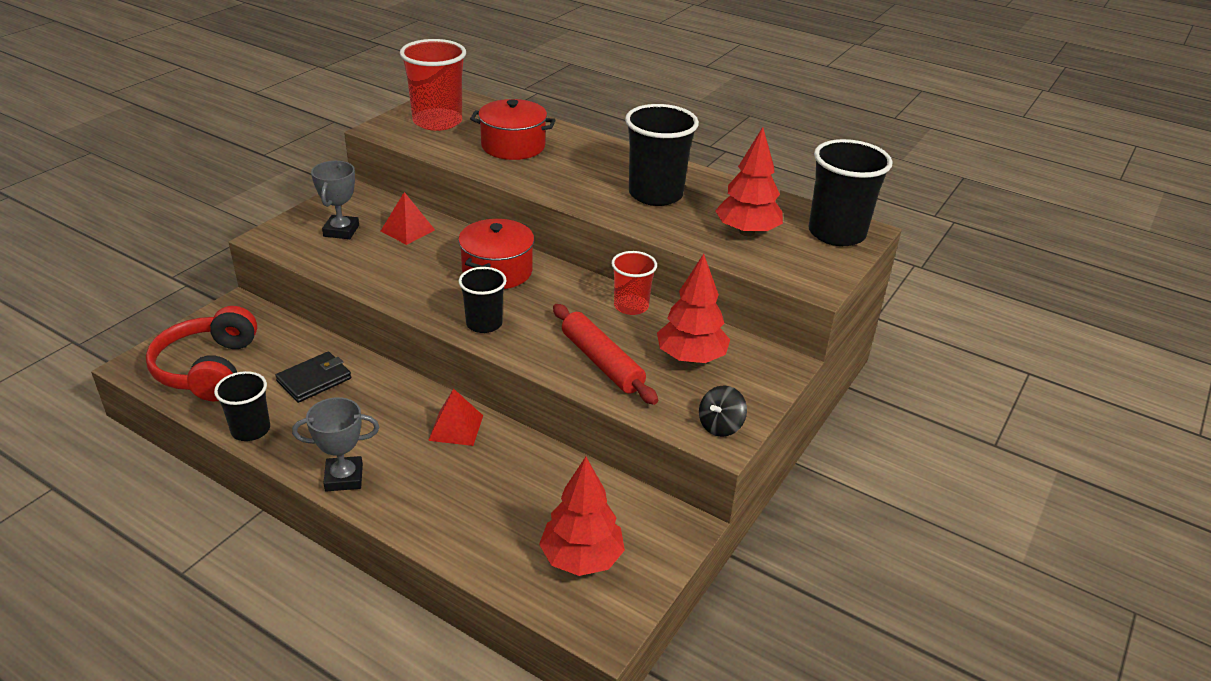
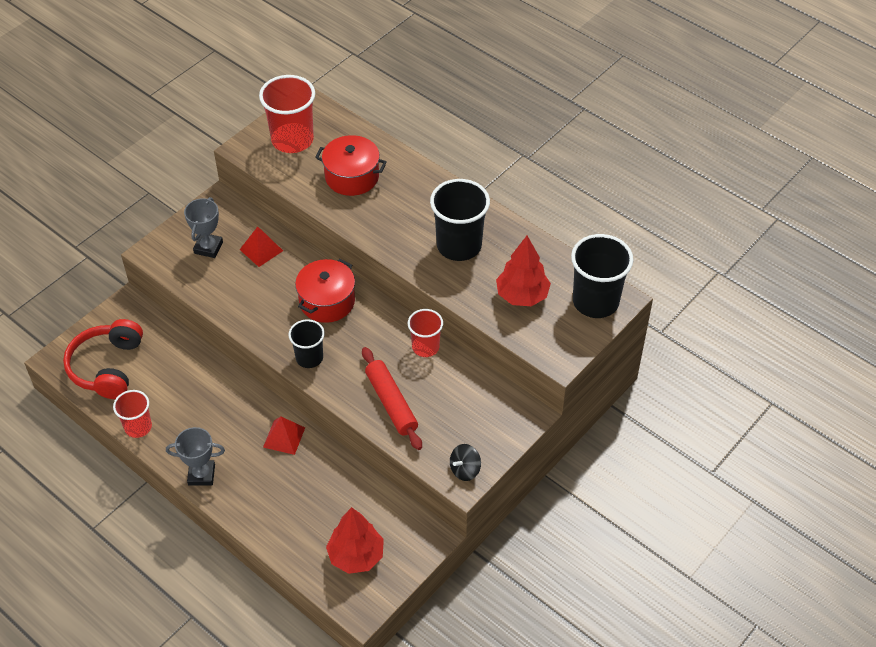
camera: 10 degrees right, 15 degrees up
(250, 430) = (138, 427): black cup -> red cup
(314, 380) = (184, 384): black wallet -> none
(691, 357) = (459, 403): red tree -> none

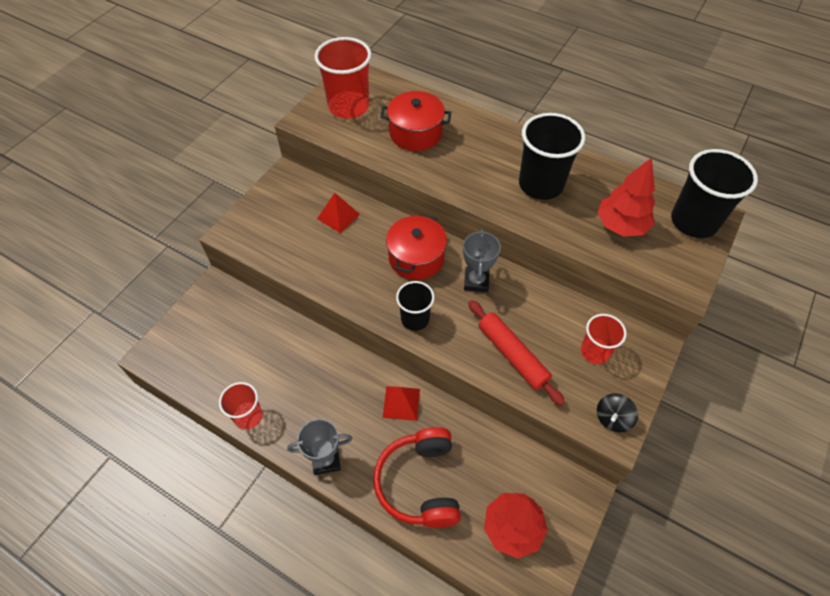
camera: 10 degrees left, 5 degrees up
(107, 367) = (205, 355): red headphones -> red headphones (420, 483)
(208, 247) = (286, 221): grey trophy -> grey trophy (476, 281)
(425, 347) = (527, 290): red cup -> red cup (595, 351)

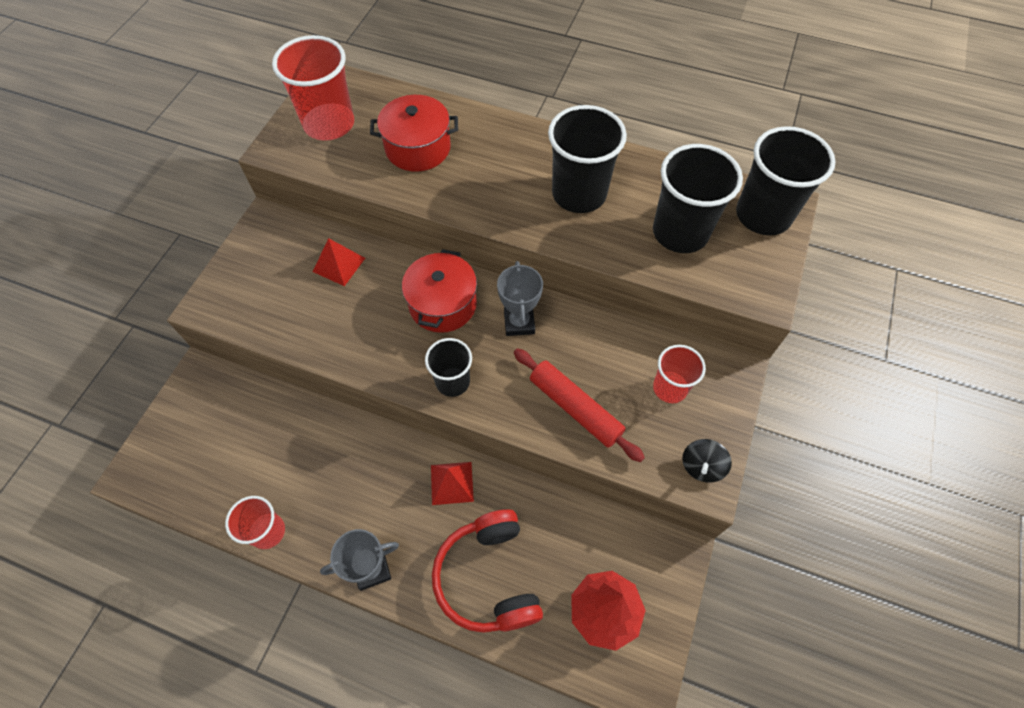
camera: 10 degrees left, 5 degrees up
(621, 225) = (680, 232): red tree -> black cup

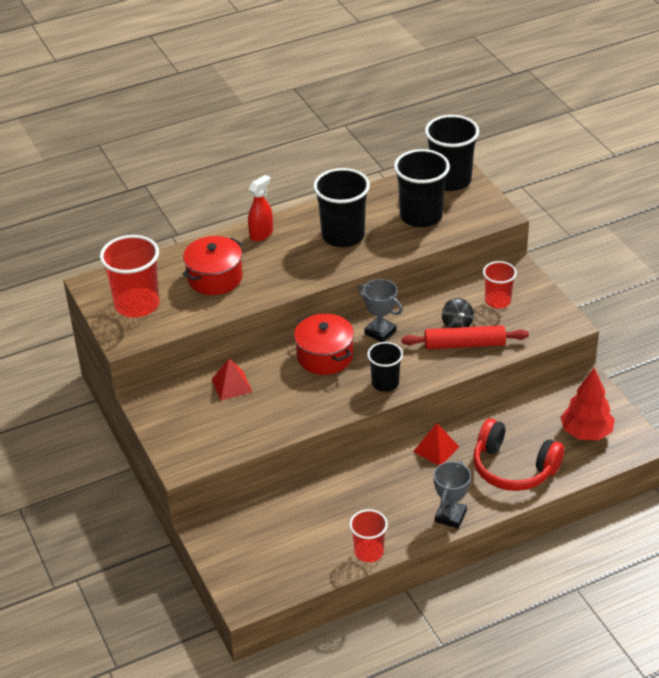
camera: 45 degrees left, 20 degrees down
(513, 135) = (261, 234): none -> red spray bottle
(701, 466) = (556, 320): black spinning top -> black spinning top (457, 324)

